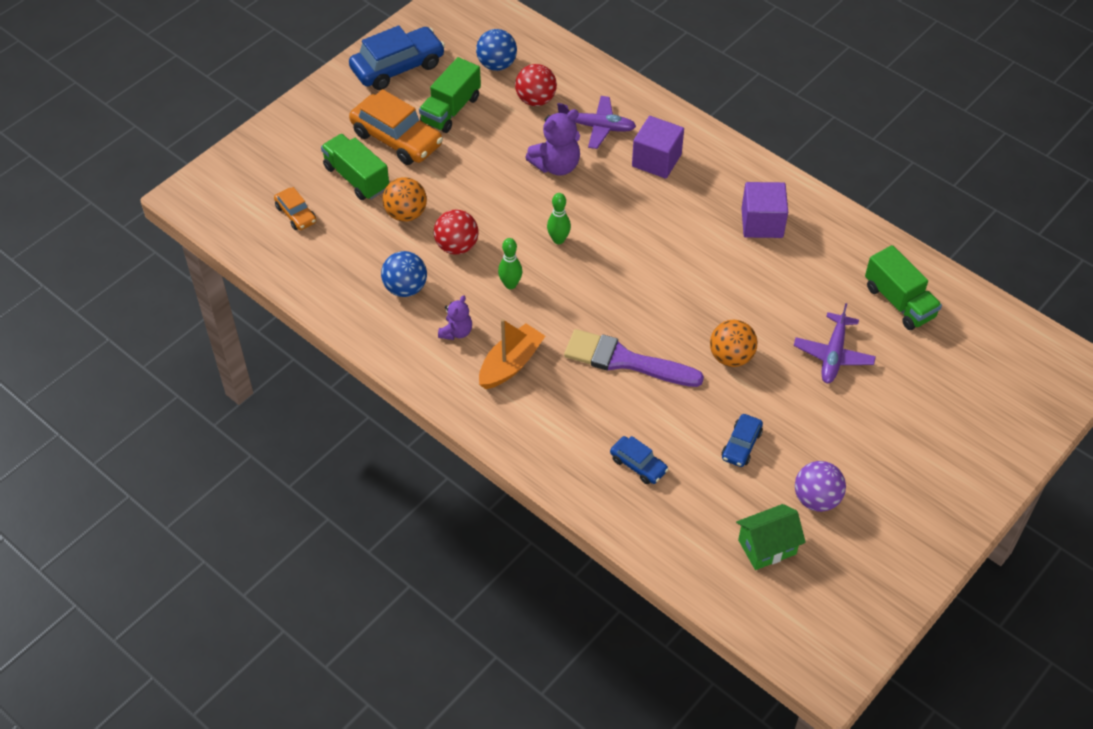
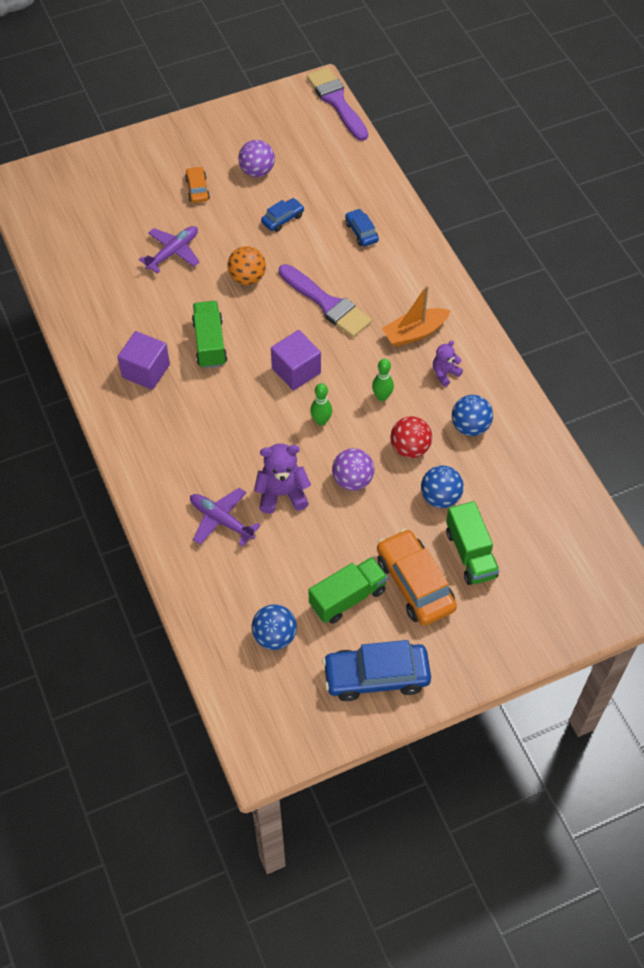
camera: 155 degrees left, 5 degrees up
(296, 214) = (540, 536): orange car -> orange car (197, 189)
(406, 214) = (440, 497): orange ball -> blue ball
(497, 199) = (352, 480): none -> purple ball
(536, 100) = (260, 575): red ball -> none
(656, 160) = (191, 463): purple cube -> purple cube (296, 370)
(767, 547) = (309, 157): green house -> none
(788, 656) = (336, 102): none -> purple brush
(899, 302) = (94, 270): green truck -> green truck (210, 343)

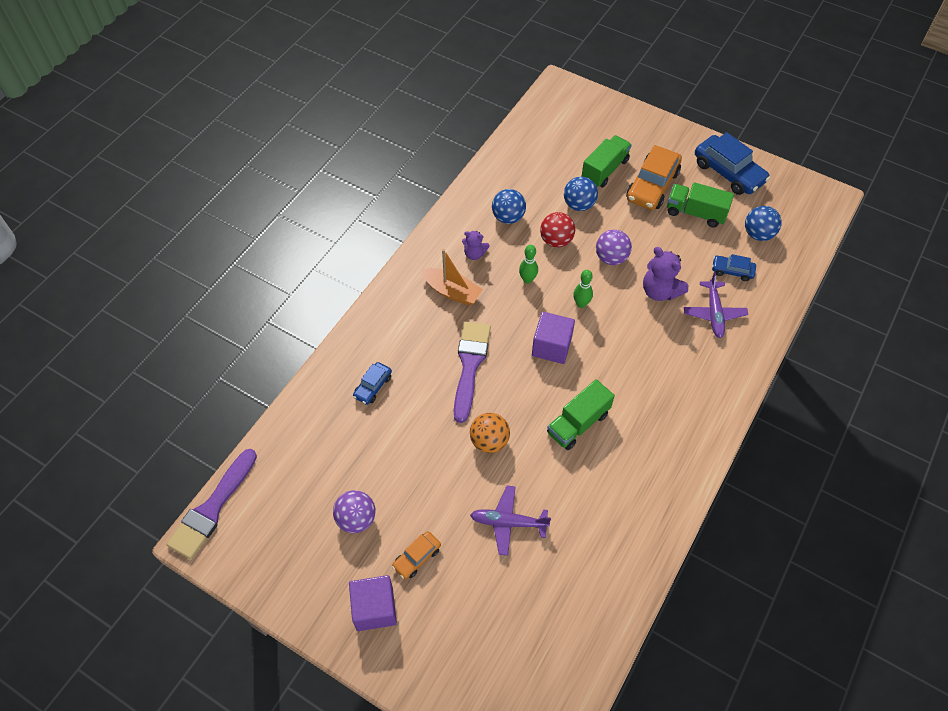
camera: 125 degrees left, 0 degrees up
(146, 371) = (644, 452): purple cube -> purple cube (375, 608)
(282, 219) = (401, 457): blue car -> blue car (732, 271)

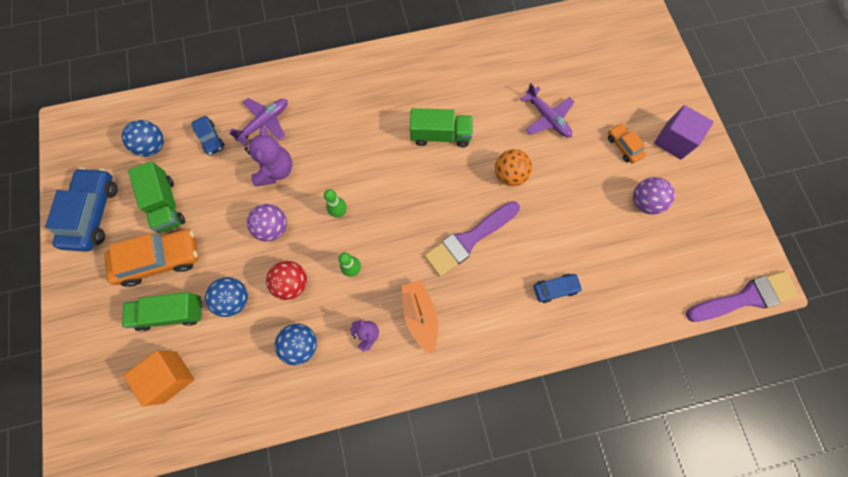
camera: 135 degrees left, 15 degrees up
(417, 557) = (623, 146): orange car -> orange car turned 120 degrees counterclockwise
(551, 346) = (397, 200): purple cube -> none
(561, 147) = (170, 377): none -> orange cube

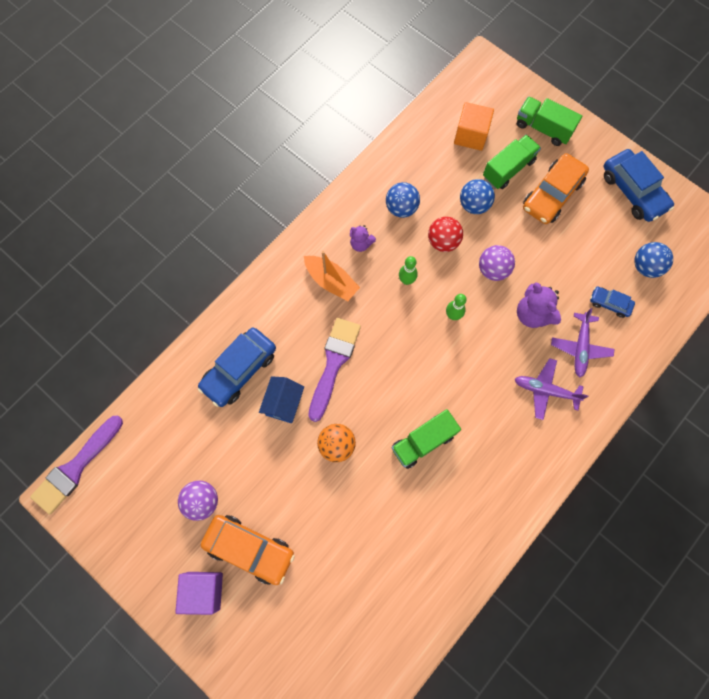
camera: 145 degrees right, 0 degrees up
(166, 204) = (588, 232): green truck -> green truck (543, 128)
(533, 234) = (284, 403): none -> blue house
(547, 118) = (338, 530): purple plane -> purple plane (545, 390)
(555, 288) = (239, 370): blue car -> blue car, size x1.91
(623, 146) = (249, 549): orange car -> orange car, size x1.91

